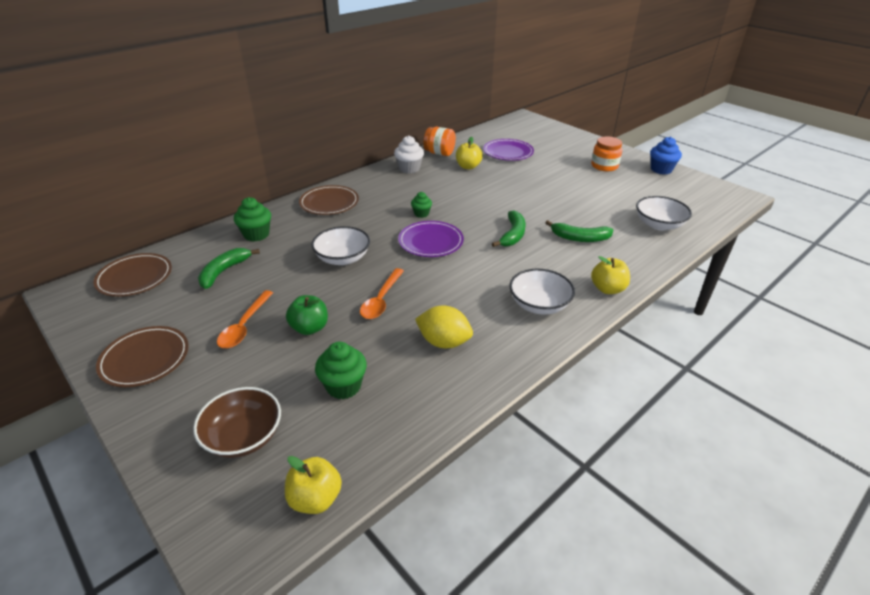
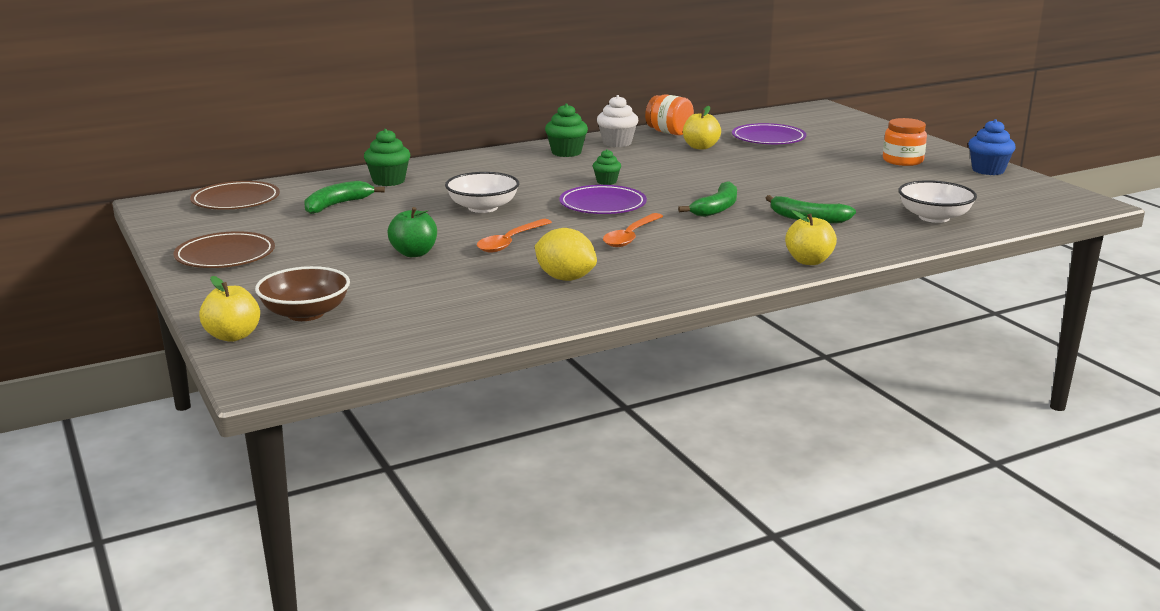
camera: 15 degrees right, 15 degrees down
(244, 326) = (341, 244): orange spoon -> orange spoon (631, 236)
(315, 499) = (360, 357): yellow apple -> yellow apple (233, 336)
(329, 203) = (492, 163): brown plate -> none
(343, 386) = (429, 295): green cupcake -> green cupcake (566, 152)
(539, 305) = (706, 264): white bowl -> none

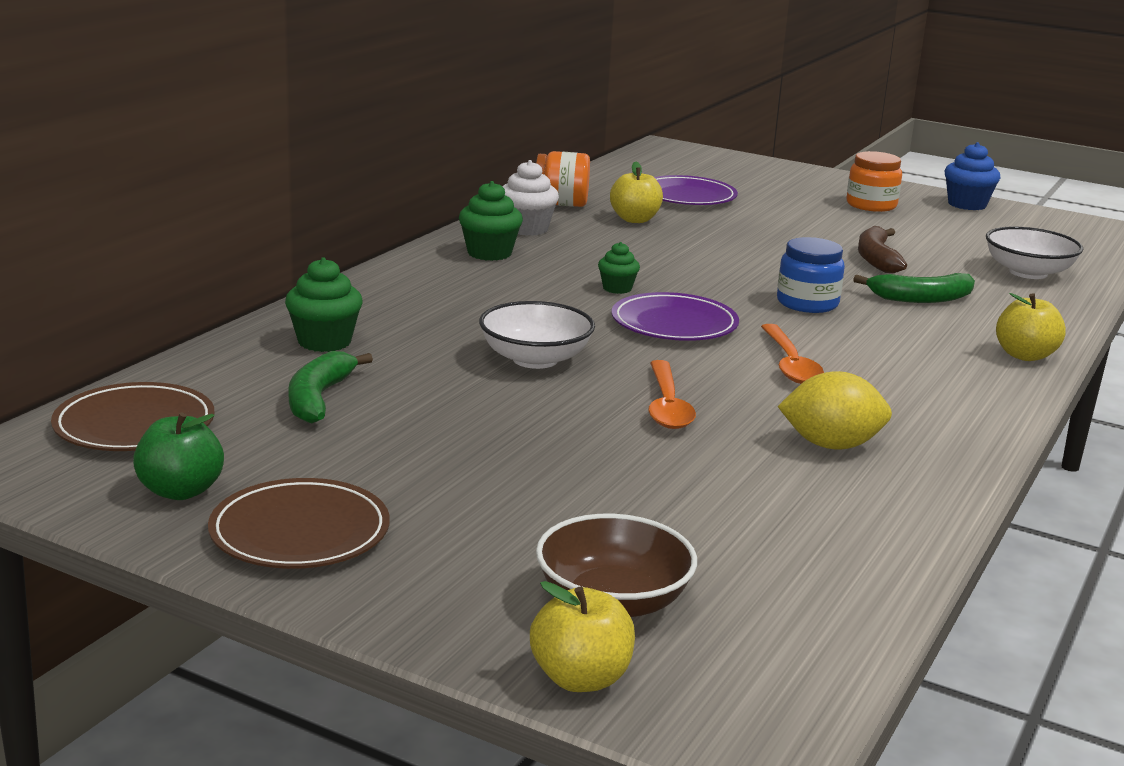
camera: 35 degrees left, 0 degrees up
(414, 253) = (577, 455): green apple -> green apple (180, 491)
(716, 208) = (807, 303): green banana -> blue jar
(827, 192) = (876, 259): none -> brown banana

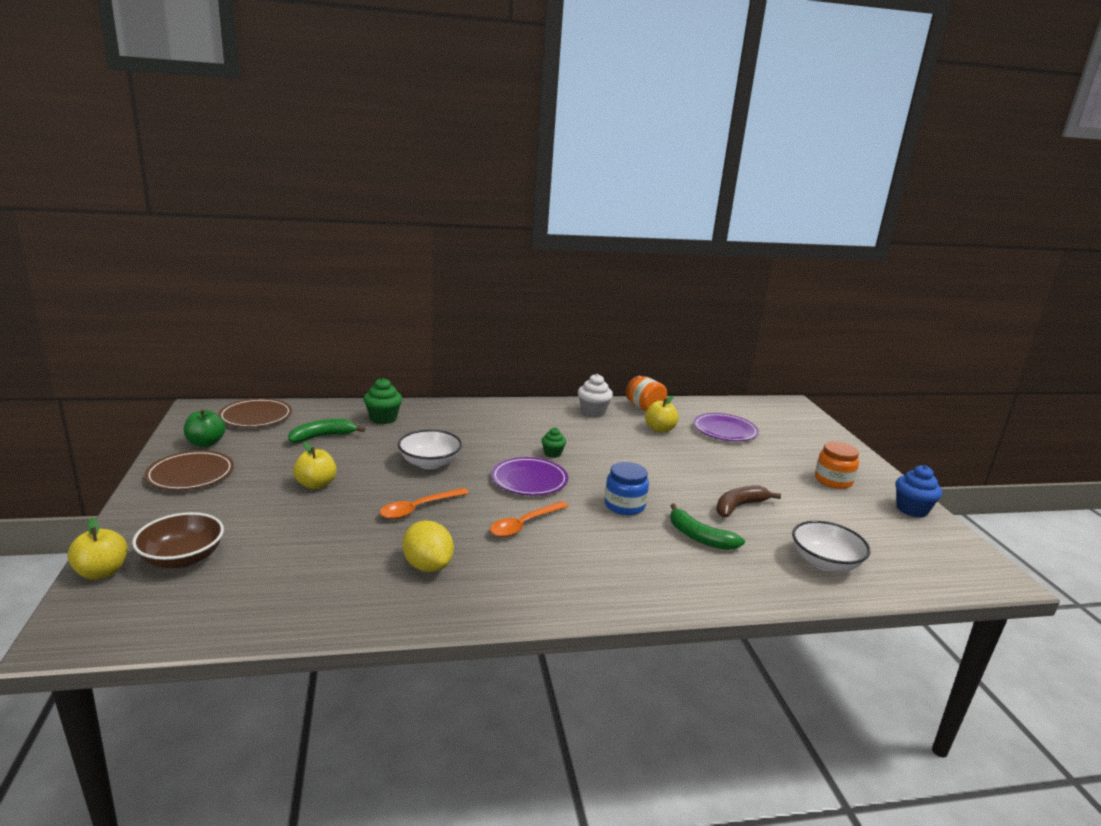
camera: 50 degrees right, 0 degrees up
(489, 253) = (544, 415): green cupcake -> none
(1024, 355) = (665, 596): yellow apple -> yellow apple (316, 484)

